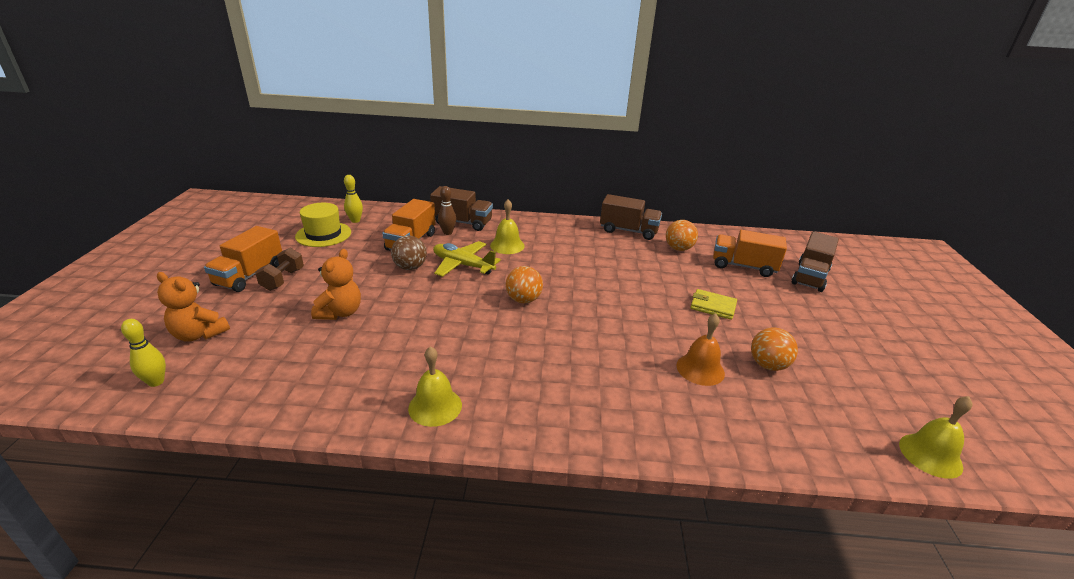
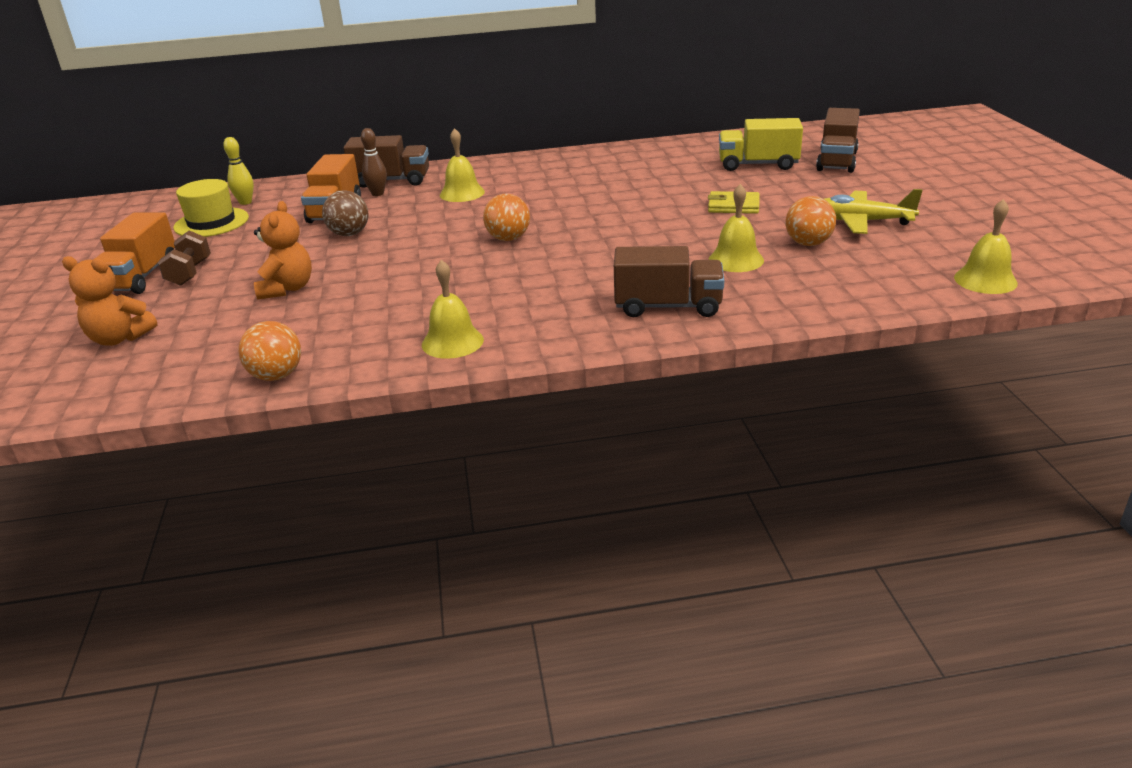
camera: 10 degrees left, 0 degrees up
(156, 382) = (99, 385): yellow bowling pin -> none
(463, 265) = (416, 221): yellow plane -> yellow plane (861, 222)
(628, 231) = (608, 154): brown truck -> brown truck (668, 306)
(678, 249) = (676, 161): orange ball -> orange ball (276, 376)
(700, 369) = (736, 260): orange bell -> yellow bell
(743, 266) = (758, 165): orange truck -> yellow truck

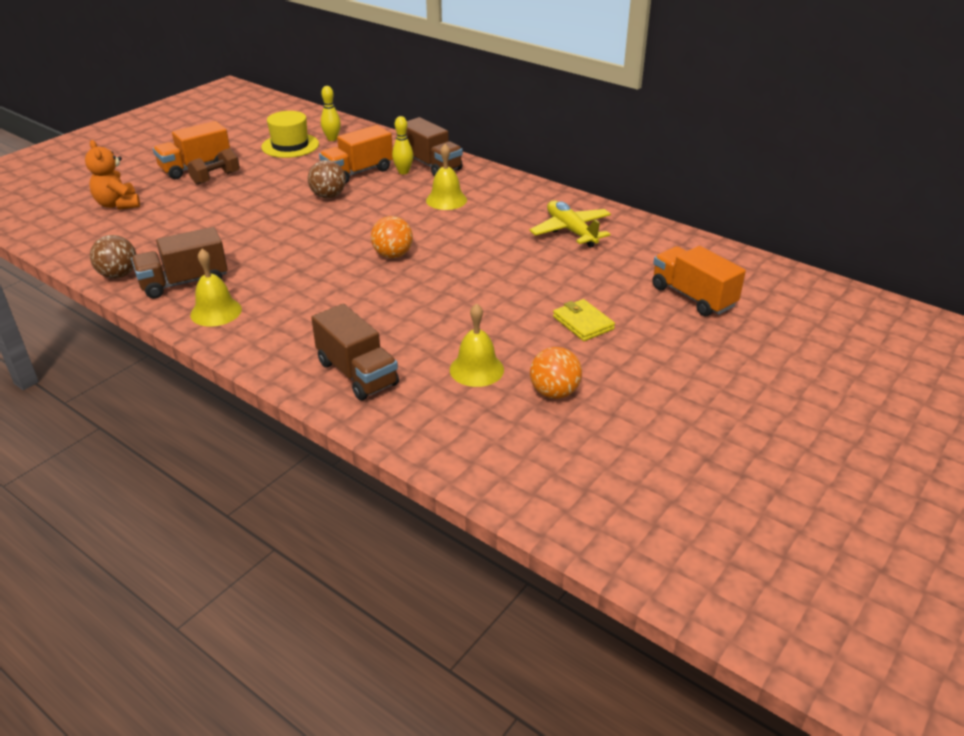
camera: 45 degrees right, 5 degrees up
(276, 376) = (118, 275): orange ball -> brown ball
(287, 289) = (229, 218): orange teddy bear -> none
(377, 194) = (403, 172): brown bowling pin -> yellow bowling pin
(758, 165) = (693, 297): yellow truck -> orange truck
(836, 161) = (767, 334): brown truck -> brown truck (184, 282)
(861, 222) = (639, 403): yellow plane -> yellow plane (571, 231)
(985, 280) = (599, 525): yellow bell -> none

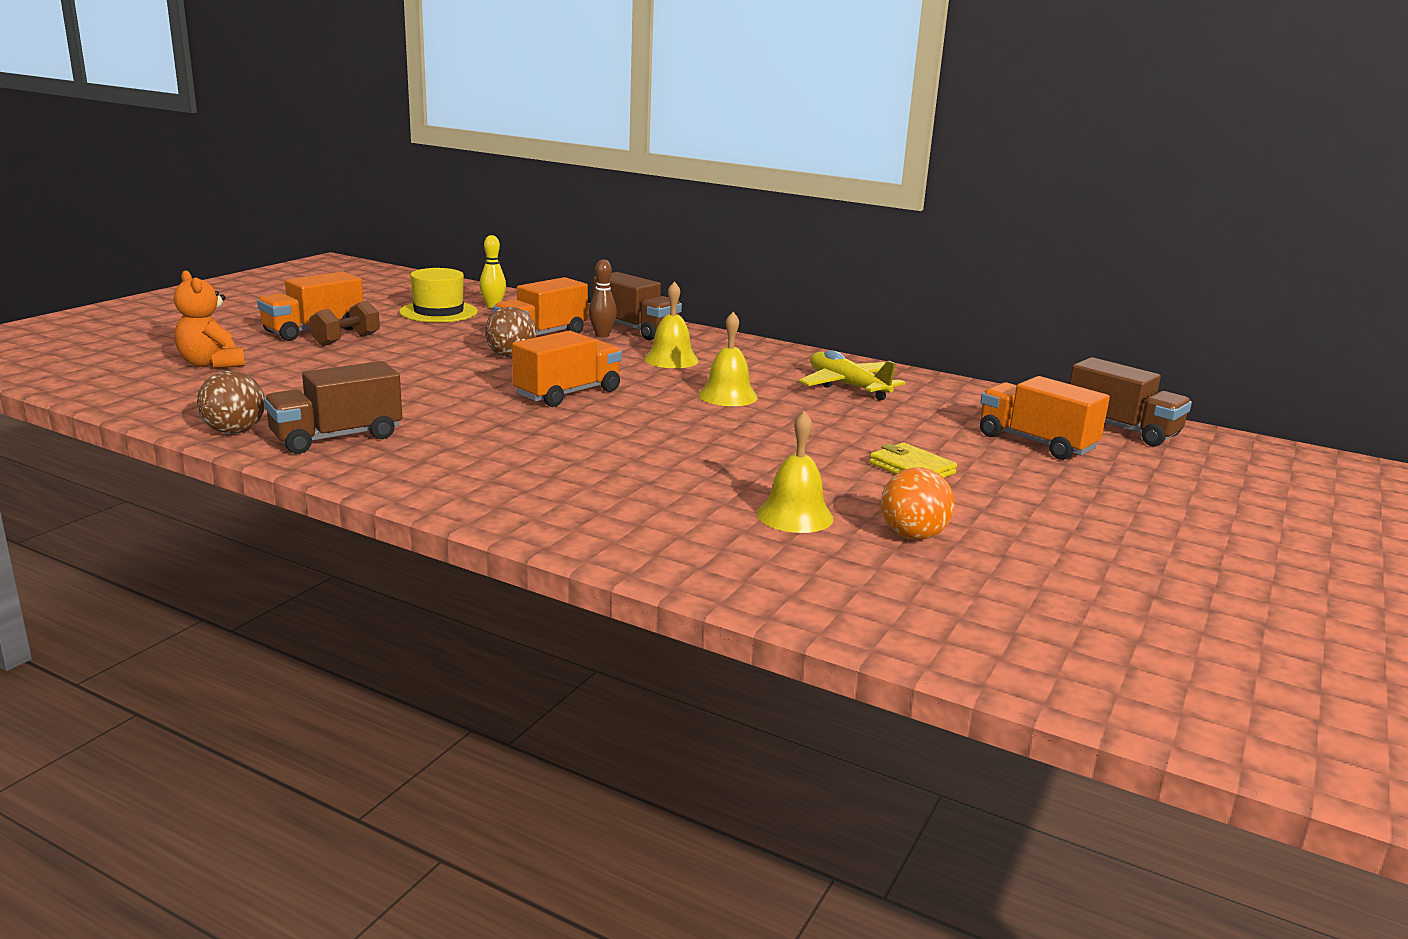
camera: 10 degrees left, 15 degrees down
(216, 312) = (395, 466): yellow bell -> yellow bell (728, 396)
(357, 238) = (568, 393): none -> orange truck
(357, 373) = (629, 523): brown truck -> brown truck (1121, 429)
(393, 255) = (624, 409): orange ball -> none
(403, 172) = (602, 335): yellow bowling pin -> brown bowling pin

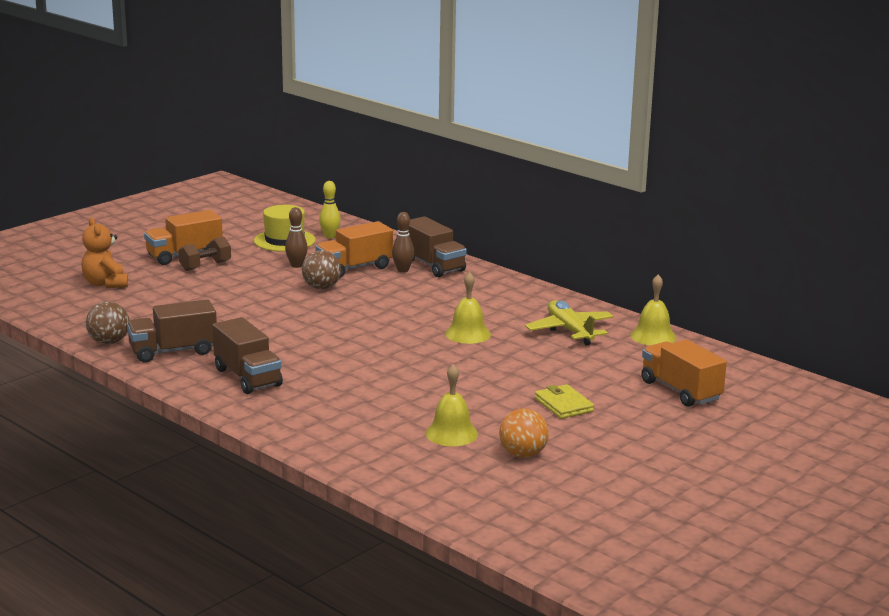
camera: 15 degrees right, 0 degrees up
(466, 335) = (296, 265): none -> brown bowling pin
(568, 393) = (348, 325): orange truck -> none
(671, 359) = (444, 297): yellow bell -> yellow bell (653, 336)
(1121, 429) = (764, 384): brown truck -> brown truck (247, 377)

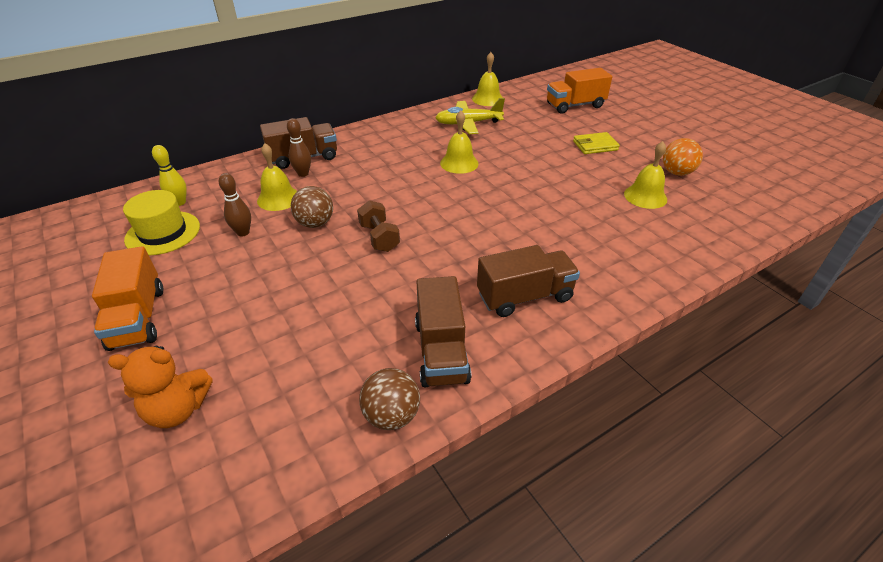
camera: 75 degrees left, 20 degrees up
(205, 266) = (190, 301): brown dumbbell -> brown dumbbell (379, 238)
(354, 268) = (278, 198): orange truck -> yellow bell

